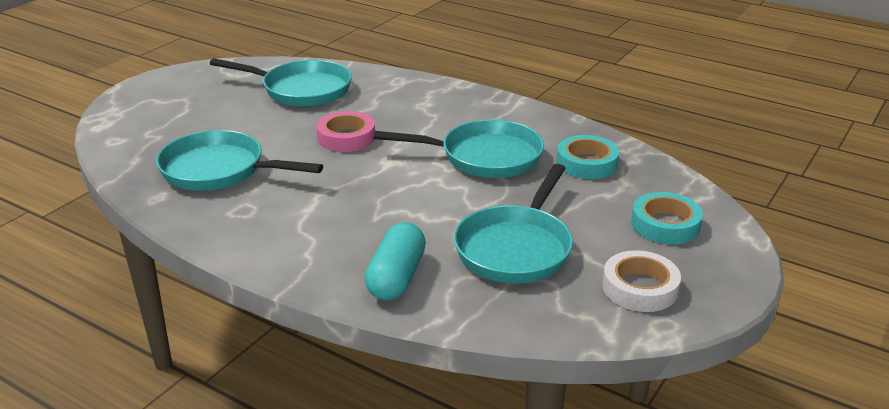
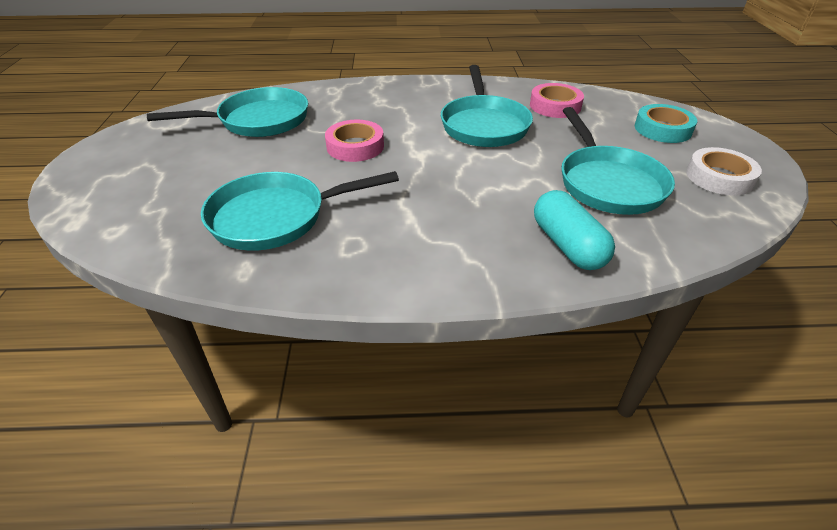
camera: 35 degrees left, 10 degrees up
(484, 157) = (483, 125): turquoise pan -> turquoise pan turned 120 degrees clockwise
(587, 163) = (555, 106): turquoise tape -> pink tape

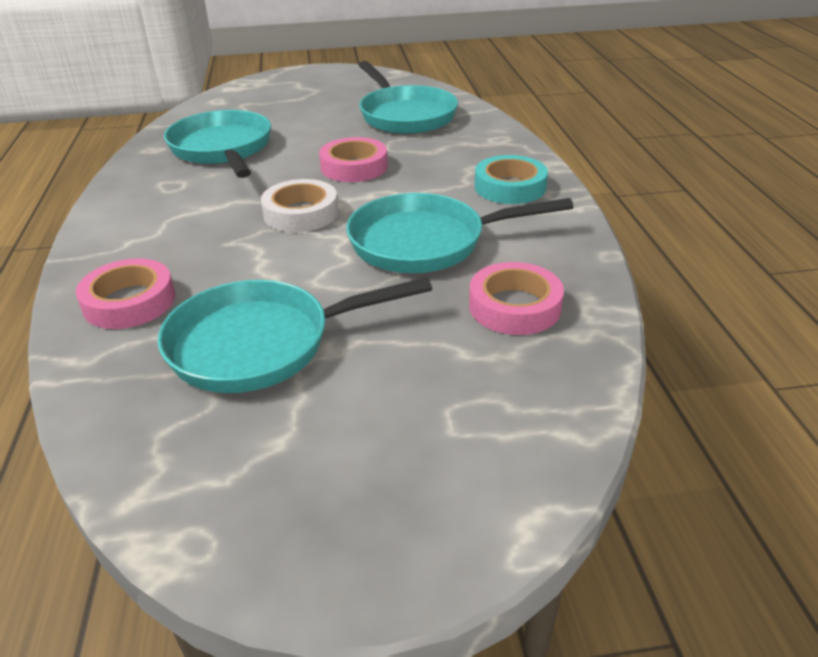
camera: 85 degrees right, 5 degrees down
(567, 245) = (129, 301): turquoise capsule -> pink tape
(662, 129) = (453, 432): turquoise tape -> turquoise tape (510, 187)
(719, 177) = (267, 479): white tape -> white tape (301, 213)

